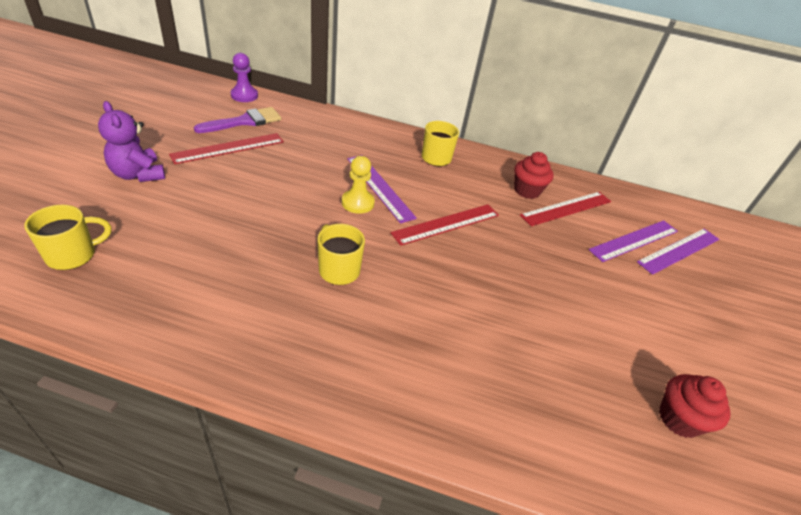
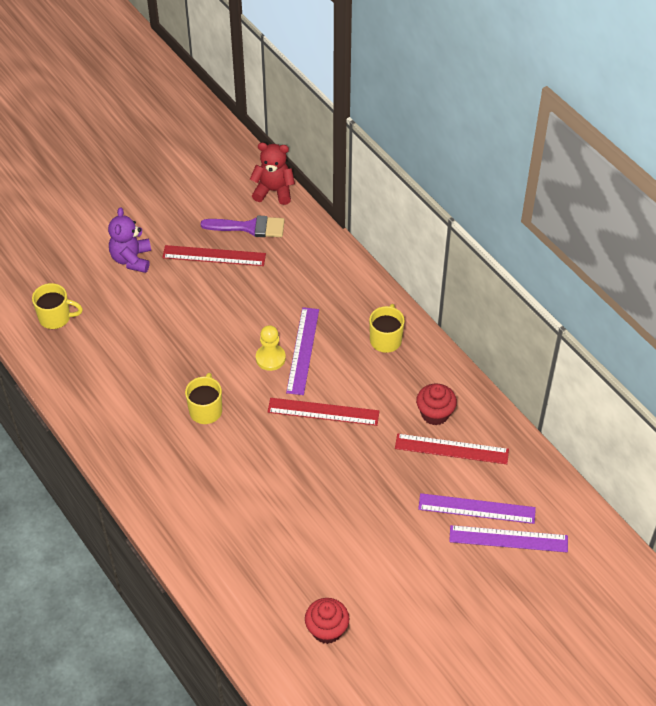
camera: 45 degrees right, 10 degrees up
(244, 95) = (273, 191): purple pawn -> red teddy bear

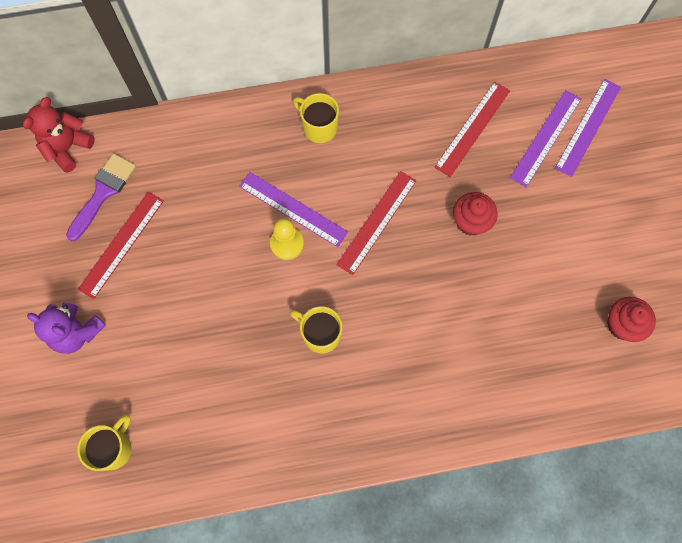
camera: 65 degrees left, 20 degrees up
(435, 414) = (427, 124): red cupcake -> red cupcake (471, 221)

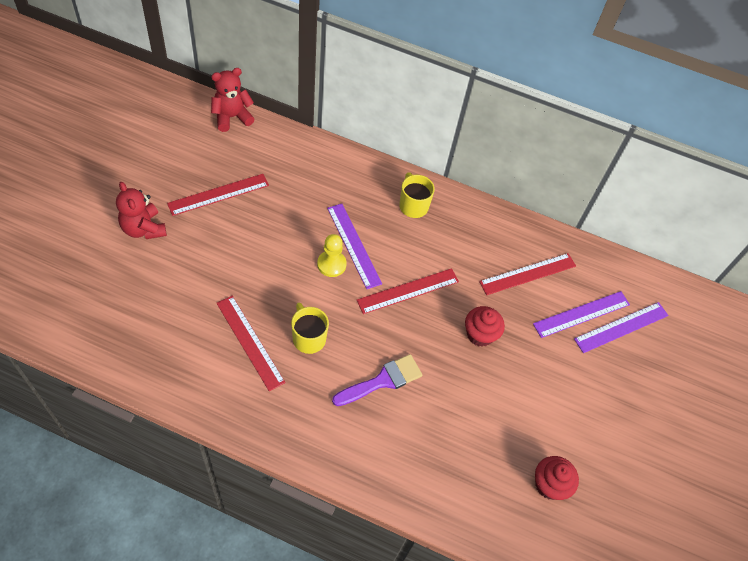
camera: 25 degrees right, 15 degrees down
(76, 332) = (143, 229): purple teddy bear -> red teddy bear
(103, 192) = (232, 157): purple brush -> purple brush (382, 381)
(113, 448) = (105, 316): yellow mug -> none
(269, 377) = (249, 342): none -> red ruler

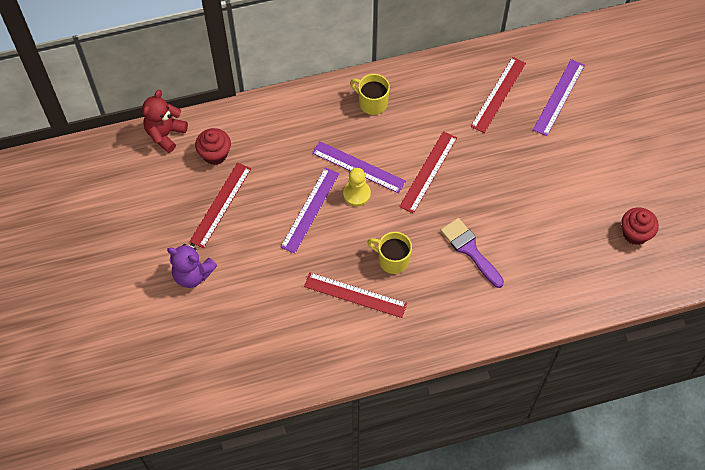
camera: 30 degrees left, 5 degrees up
(143, 229) = (192, 274): red teddy bear -> purple teddy bear
(382, 381) = (470, 250): purple brush -> purple brush turned 60 degrees counterclockwise
(480, 334) = (505, 165): red cupcake -> red cupcake (215, 154)
(621, 327) = (592, 86): purple ruler -> purple ruler (310, 210)

